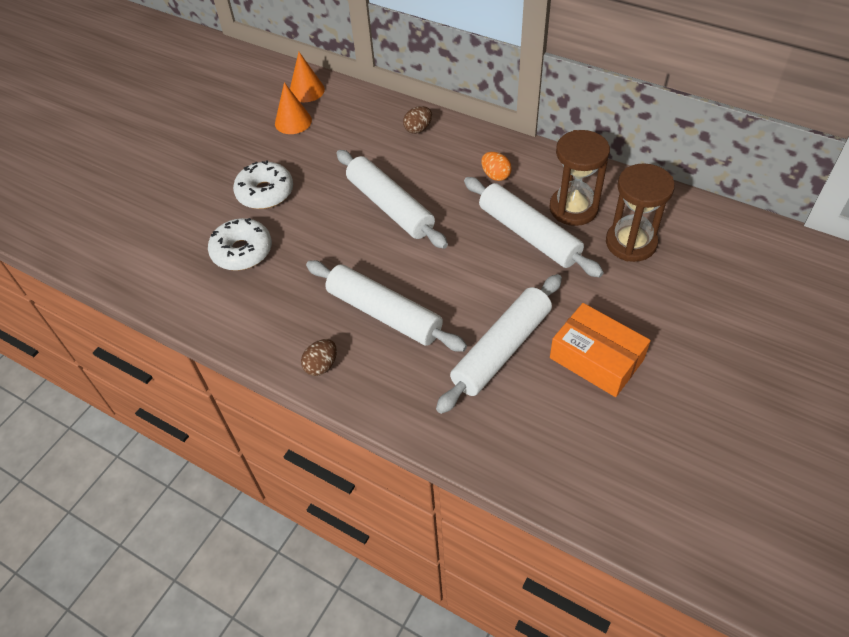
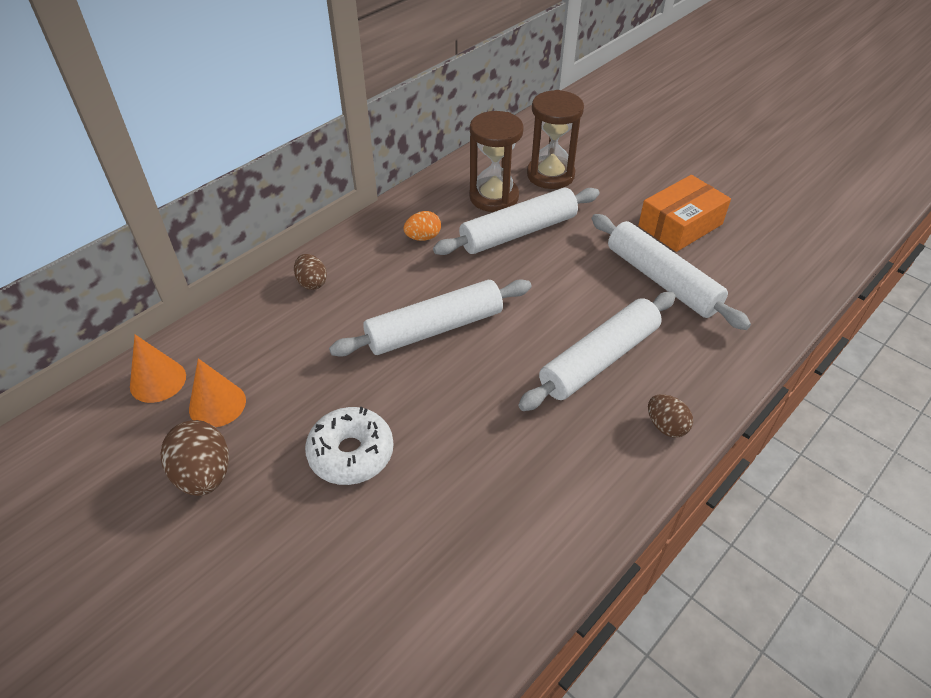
camera: 80 degrees left, 5 degrees down
(239, 134) = (204, 475): none -> brown egg
(242, 251) = (457, 492): white donut -> none

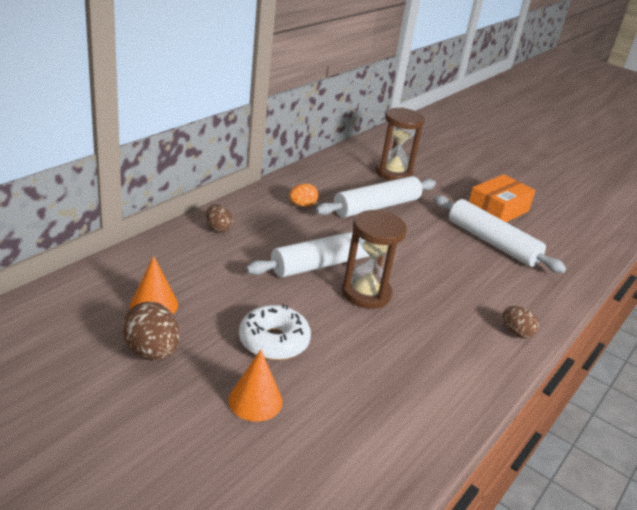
camera: 10 degrees left, 15 degrees down
(158, 381) = (99, 287): orange cone -> orange cone (255, 400)
(494, 197) = (352, 183): brown hourglass -> brown hourglass (366, 293)
(599, 359) = (457, 289): white rolling pin -> none

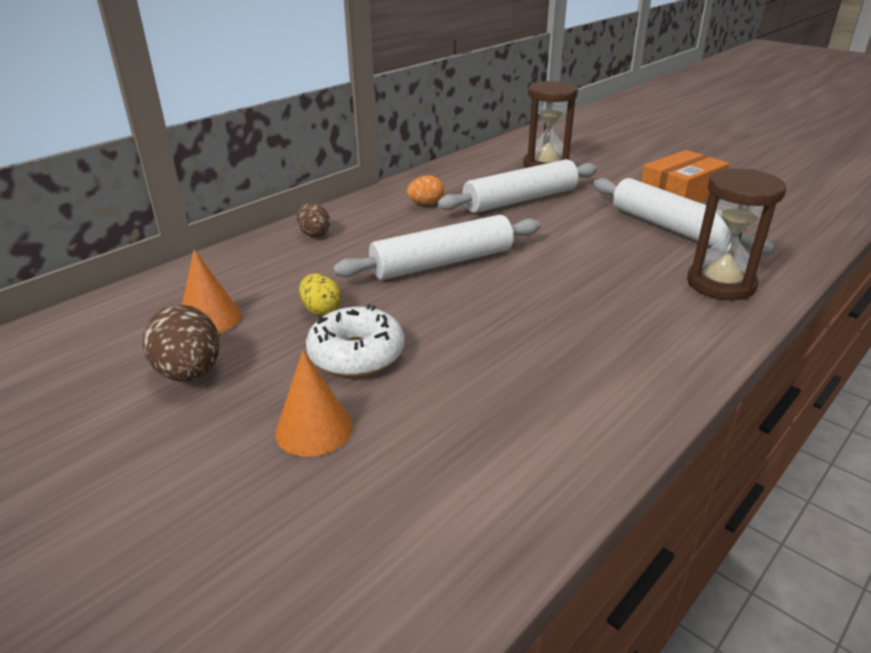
camera: 10 degrees right, 0 degrees up
(239, 301) = (321, 310): none -> yellow egg
(366, 293) = (493, 293): brown hourglass -> brown hourglass (720, 284)
(516, 333) = (704, 330): brown egg -> none

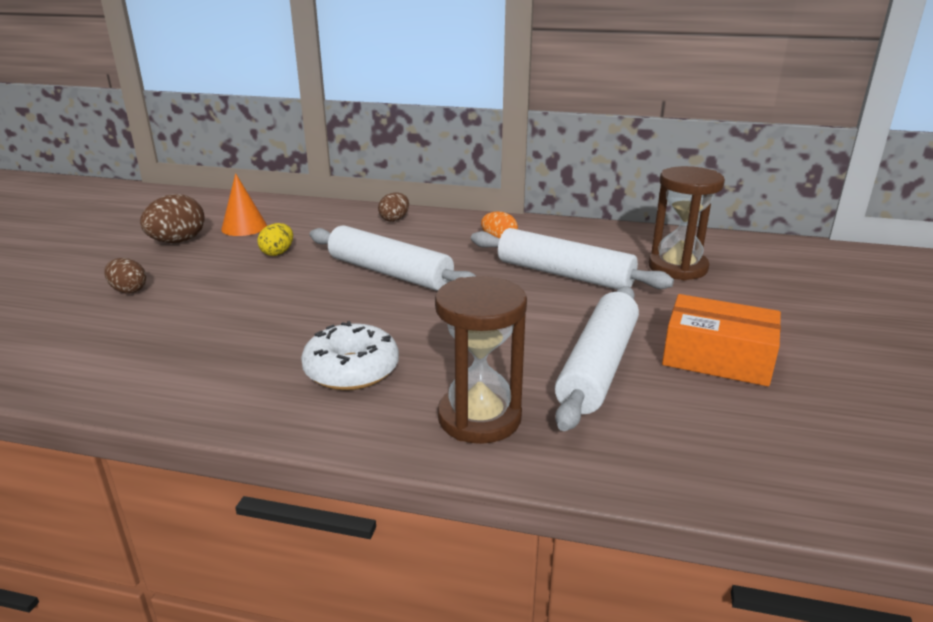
camera: 60 degrees right, 5 degrees down
(314, 429) = (128, 290): orange cone -> brown egg
(356, 354) = (224, 279): white donut -> white donut (351, 370)

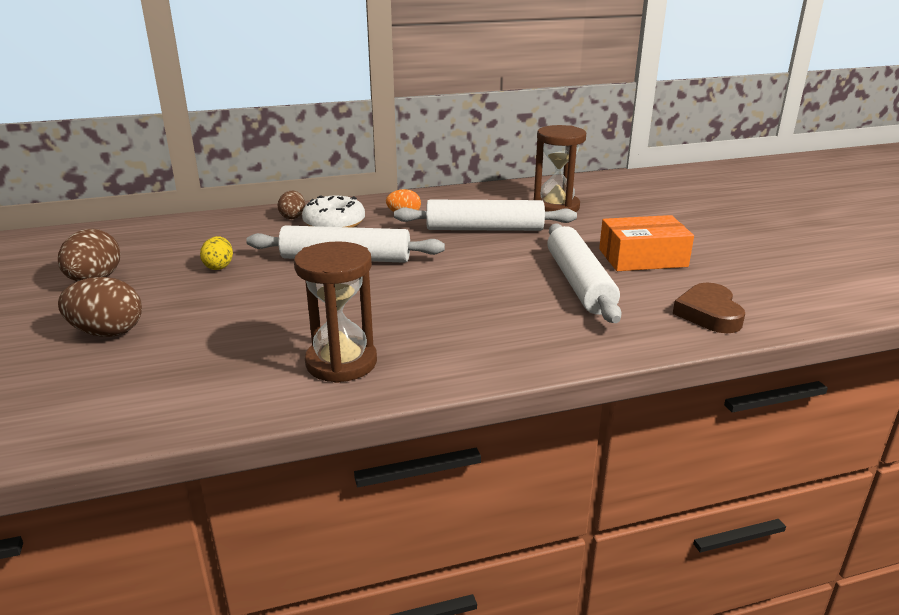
camera: 30 degrees left, 0 degrees up
(128, 290) = (107, 332): brown egg -> brown egg, size x1.62
(244, 227) = (150, 253): orange cone -> none
(351, 370) = (410, 334): white donut -> white donut (334, 223)
(479, 418) = (542, 336): brown hourglass -> brown hourglass (341, 363)
(725, 460) = (709, 313): none -> brown heart

